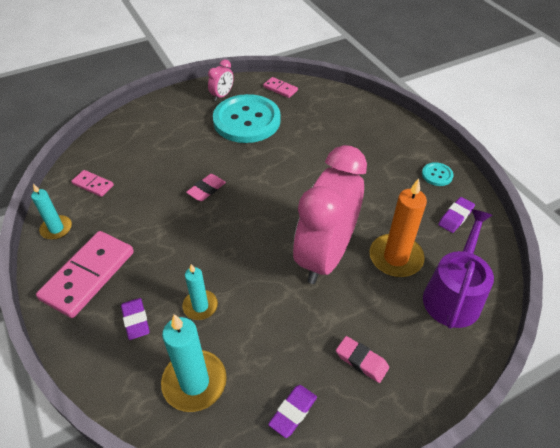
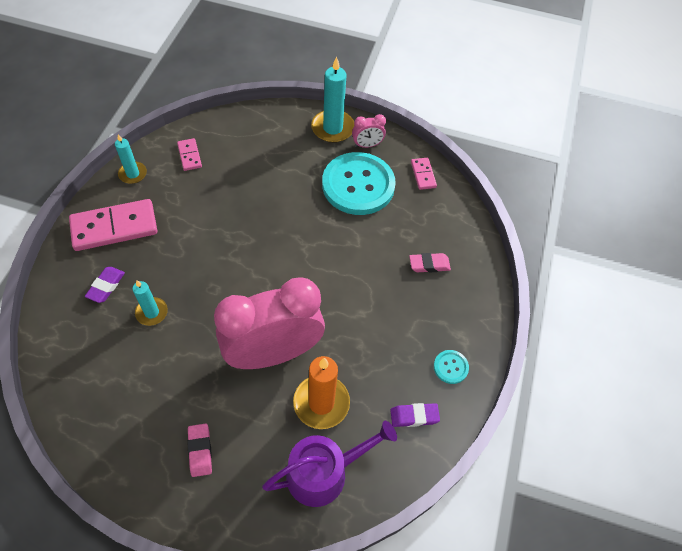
camera: 40 degrees right, 10 degrees up
(194, 382) = (91, 361): turquoise candle -> turquoise candle (333, 128)
(206, 190) = (257, 224): pink eraser -> pink eraser (429, 264)
(293, 412) = (120, 438): purple eraser -> none

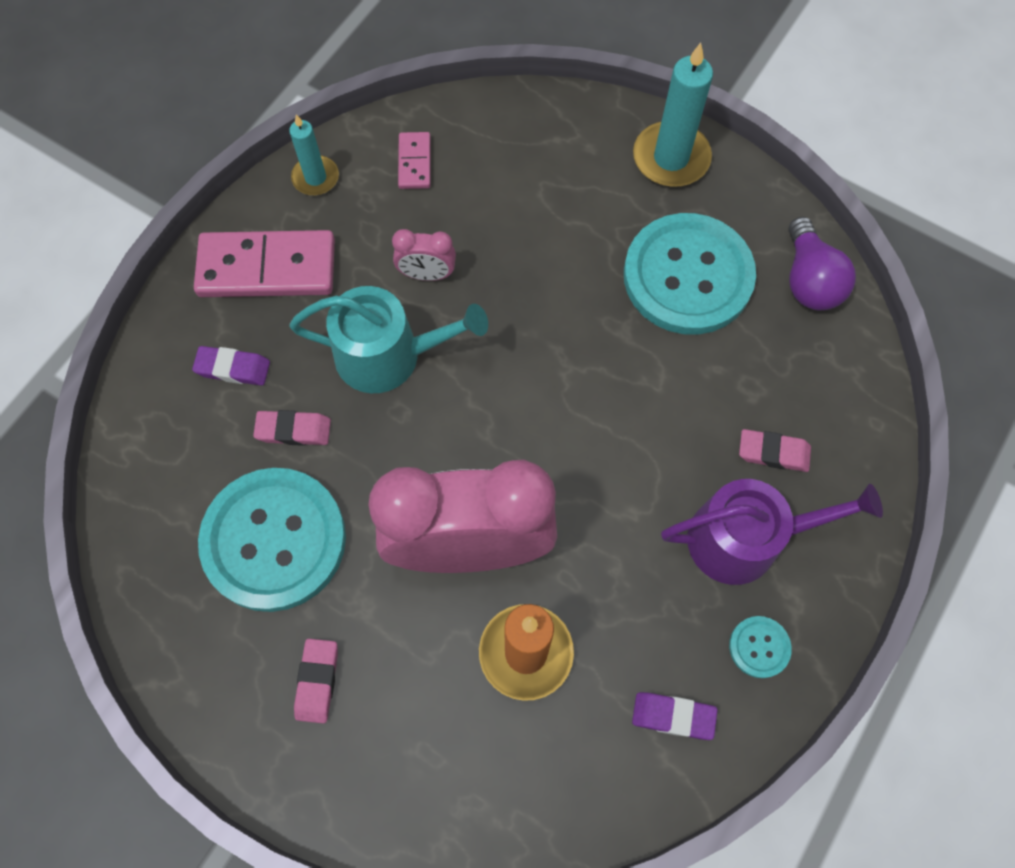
camera: 20 degrees right, 10 degrees up
(106, 286) = (233, 368): purple eraser -> purple eraser turned 60 degrees clockwise
(152, 312) = (293, 430): turquoise candle -> pink eraser
(154, 377) = (274, 540): none -> turquoise button
(199, 259) = (389, 355): none -> turquoise watering can
(324, 472) = (501, 770): purple watering can -> purple watering can (745, 539)
(367, 145) = (724, 202): pink clock -> pink clock (427, 274)
(423, 175) = (809, 280): pink domino -> purple light bulb

